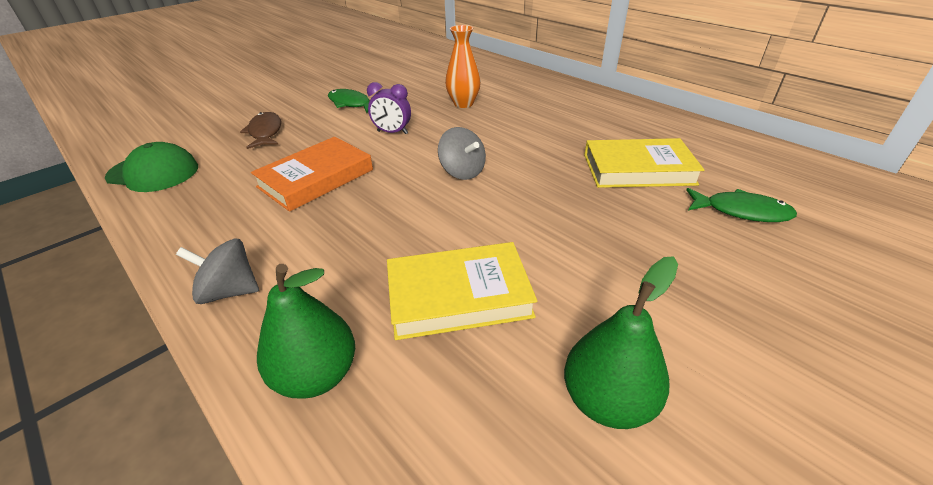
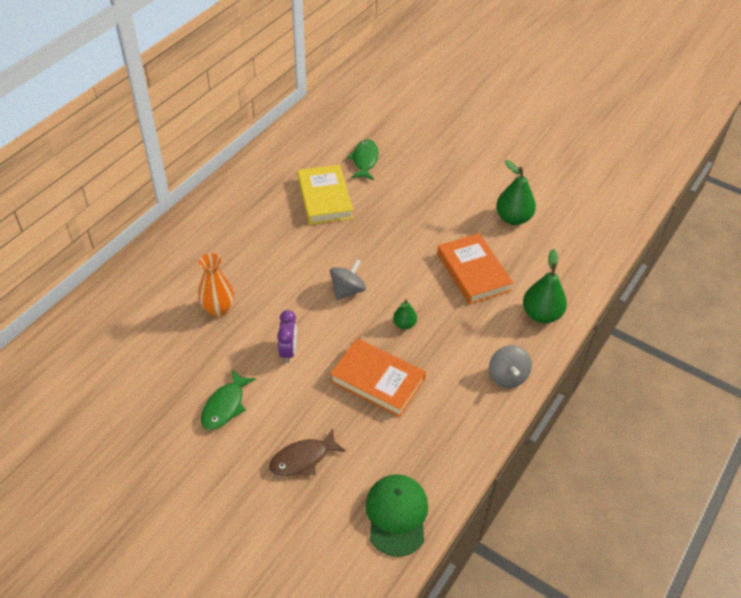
camera: 105 degrees left, 10 degrees up
(386, 207) = (404, 324): none -> green pear
(458, 295) = (473, 272): yellow book -> orange book

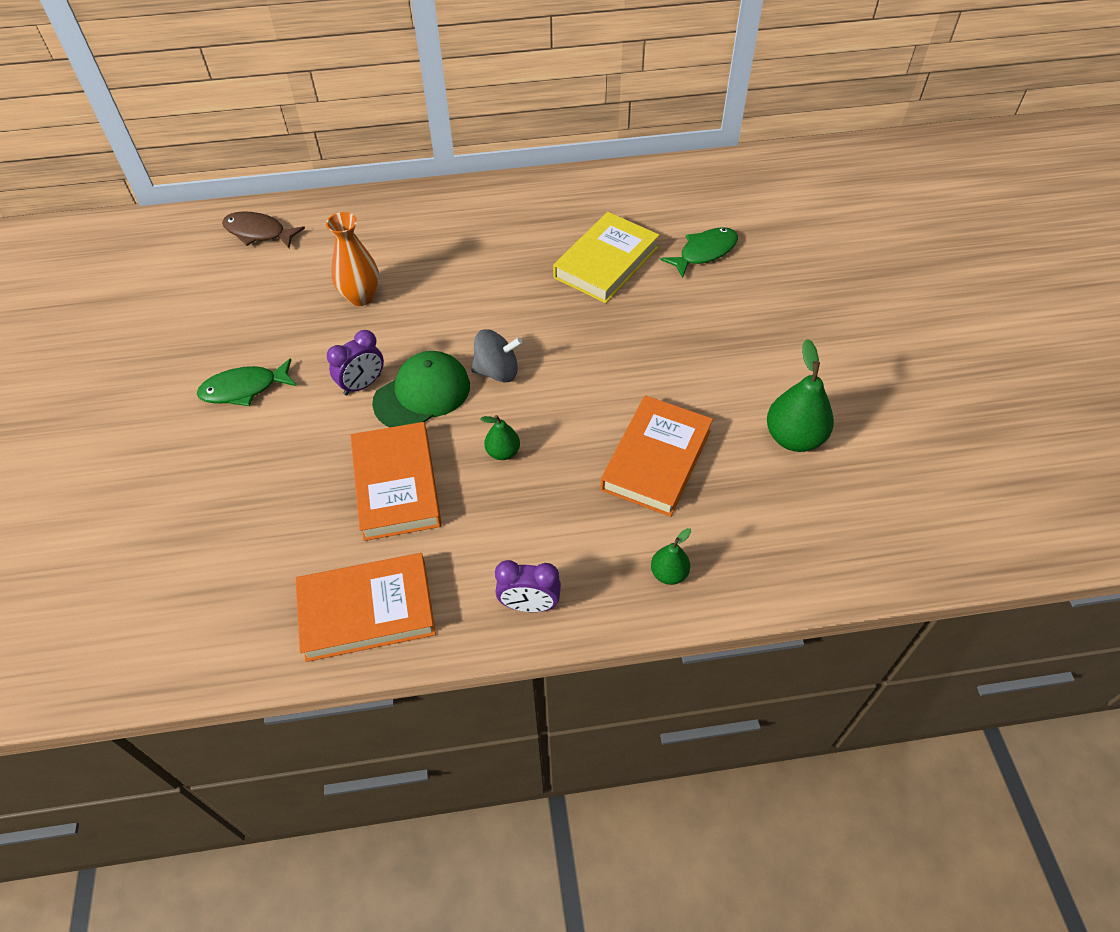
camera: 50 degrees right, 5 degrees up
(303, 459) = (231, 496): brown fish -> brown fish (258, 232)
(396, 515) = (224, 633): green cap -> green cap (422, 394)
(446, 443) = (367, 610): none -> orange book
(507, 376) = (529, 605): grey spinning top -> purple clock
(541, 314) = (668, 573): green pear -> green pear, size x0.55

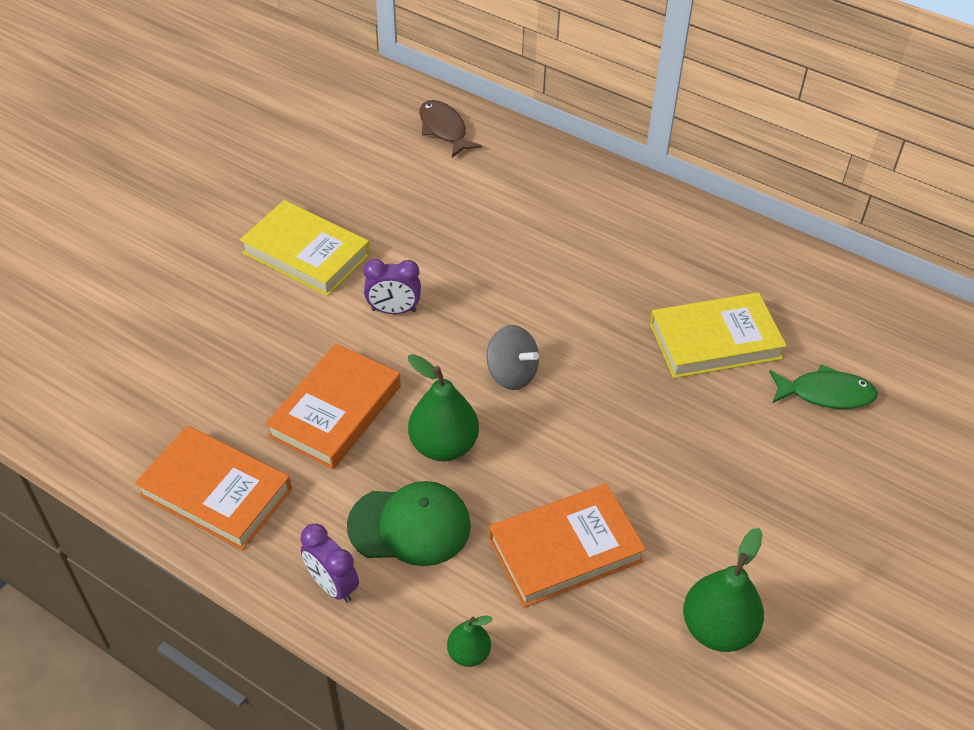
camera: 40 degrees right, 5 degrees down
(244, 389) = (306, 253): green fish -> yellow book
(361, 297) = (468, 235): orange vase -> none
(422, 394) = (431, 350): green cap -> green cap (410, 526)
(503, 452) = (443, 446): green pear -> green pear, size x1.82

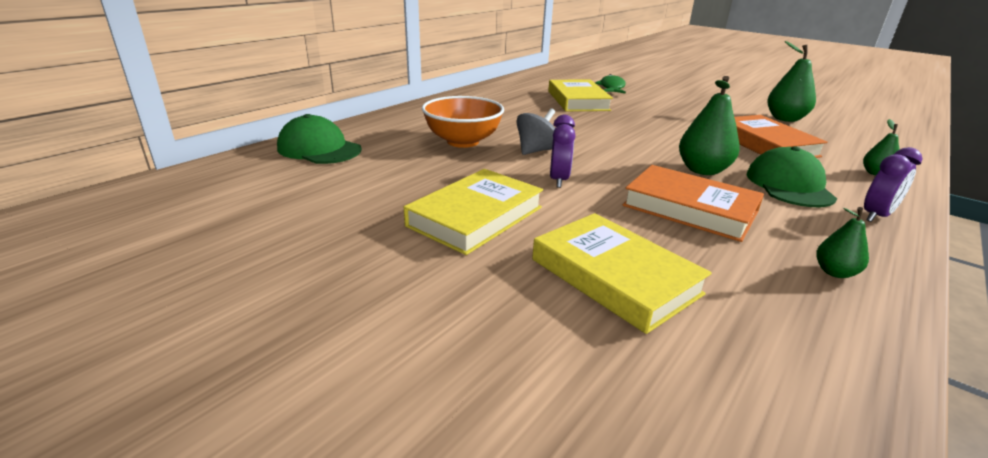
camera: 85 degrees left, 20 degrees down
(212, 338) = (614, 276): none -> yellow book
(216, 492) = (834, 272): orange book -> green pear
(444, 129) = (319, 149): brown fish -> green cap
(492, 229) = (463, 141): none -> orange bowl
(511, 374) = (620, 146): grey spinning top -> grey spinning top (536, 151)

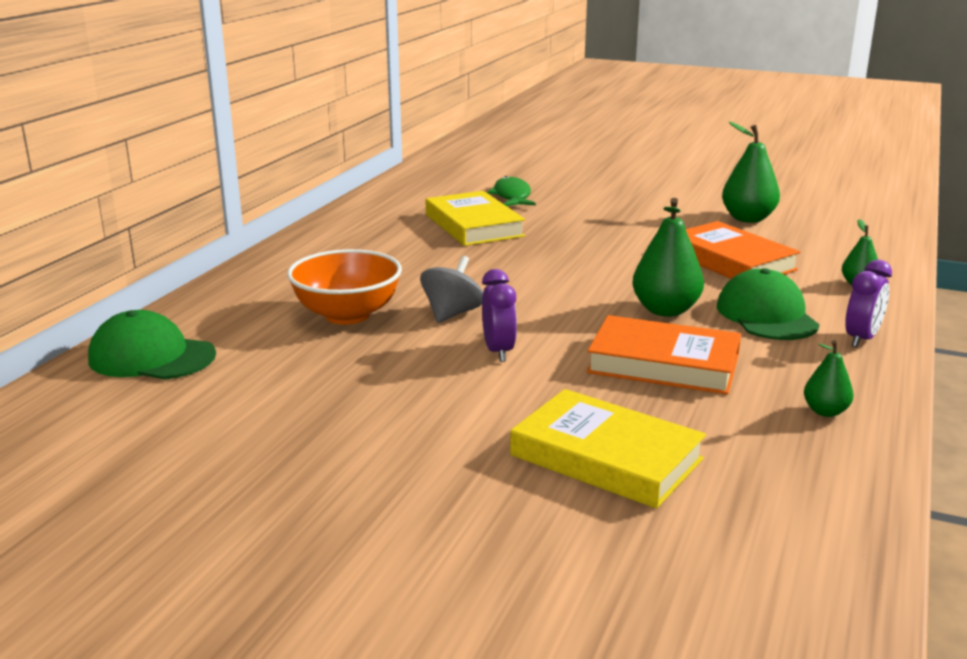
camera: 15 degrees left, 5 degrees down
(475, 216) = (419, 416): yellow book -> none

